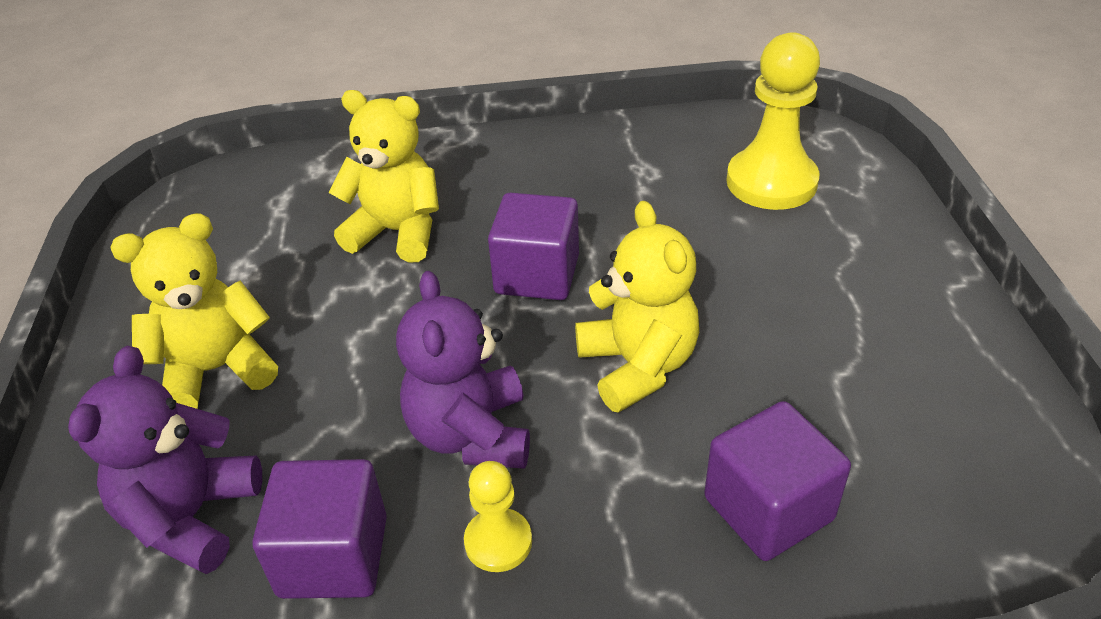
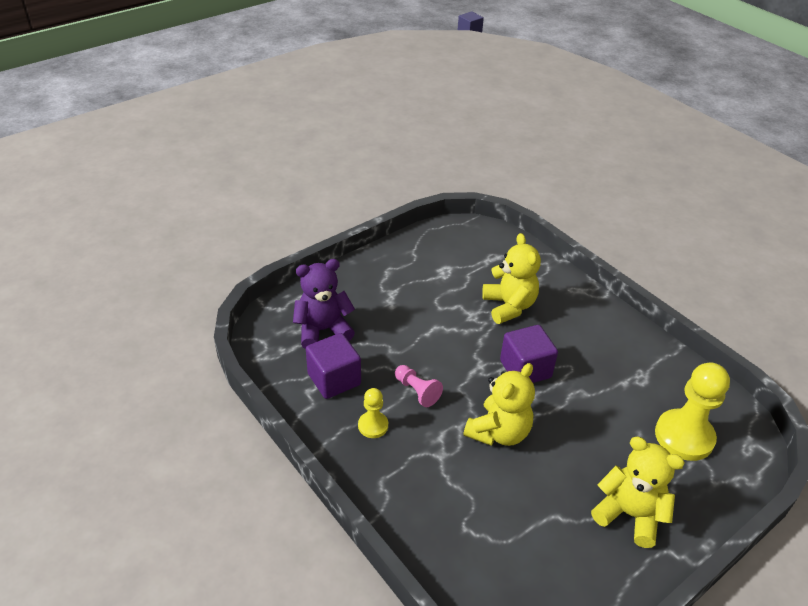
camera: 55 degrees right, 0 degrees up
(216, 370) = (389, 296): yellow teddy bear -> yellow teddy bear (629, 514)
(471, 434) = (417, 391): purple teddy bear -> pink pawn
(768, 508) = (453, 513): purple cube -> none

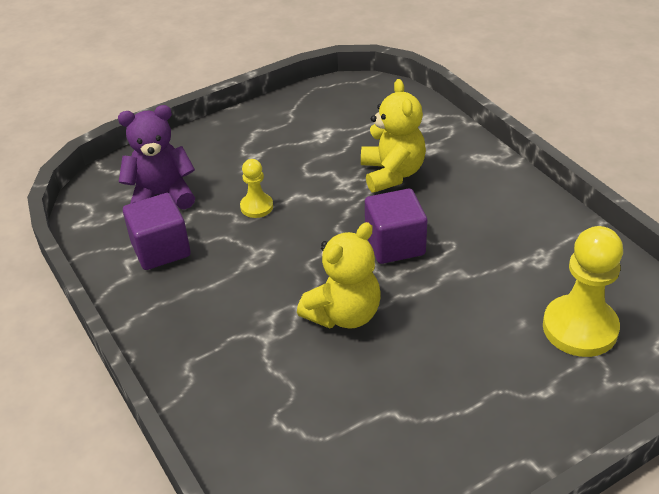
camera: 10 degrees right, 0 degrees up
(373, 426) = (193, 301): yellow pawn -> yellow pawn (256, 207)
(417, 391) = (256, 265): pink pawn -> none
(629, 514) = (486, 415): yellow teddy bear -> none

